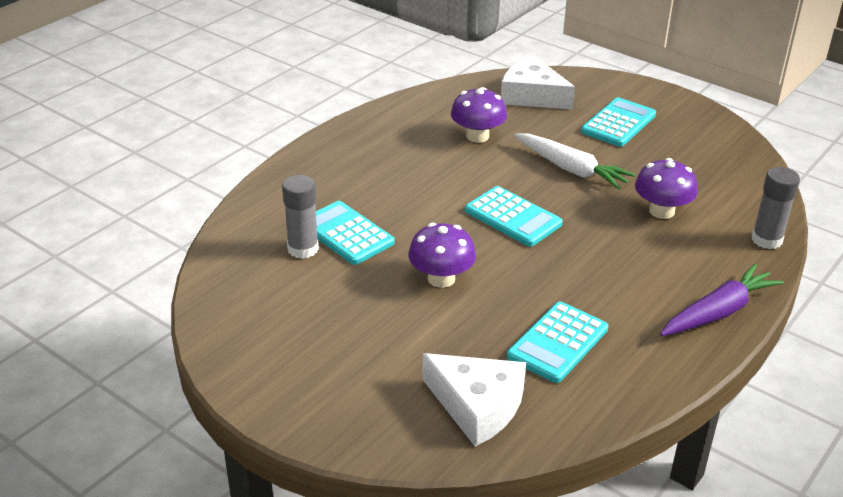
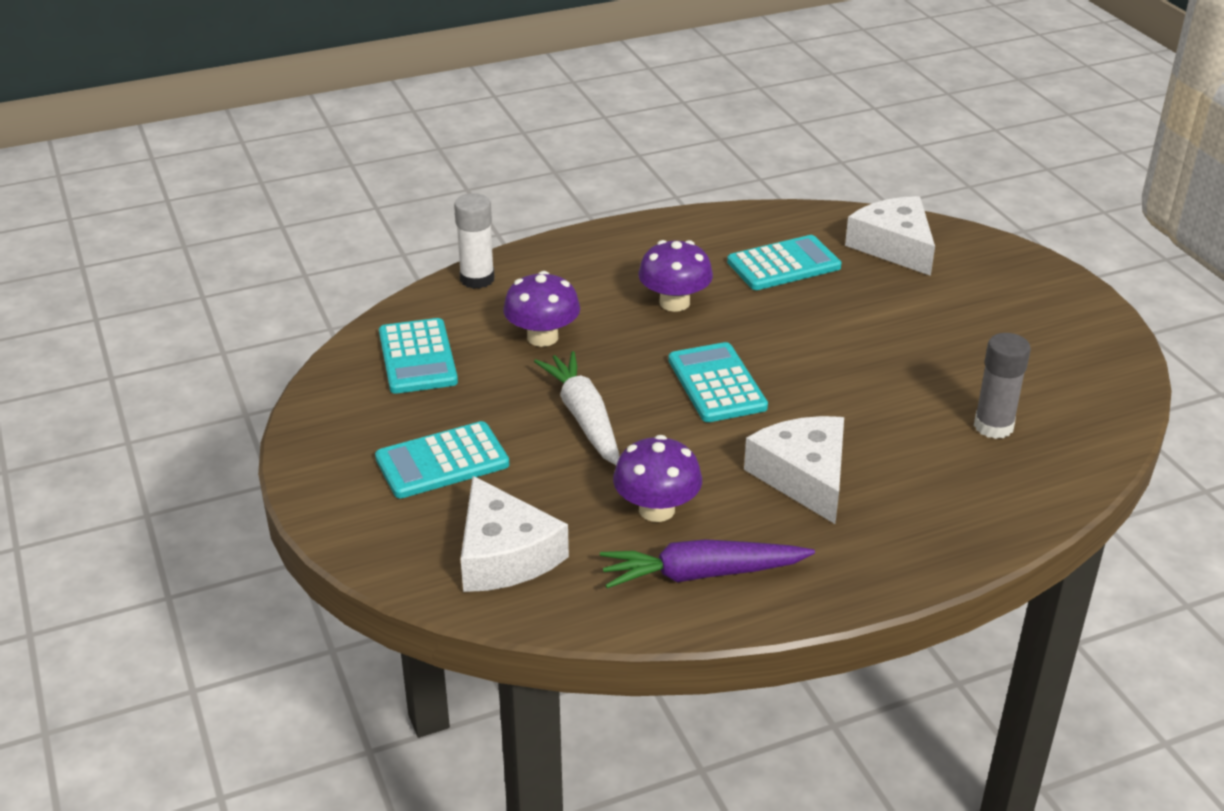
camera: 150 degrees left, 0 degrees up
(346, 234) = (930, 428): turquoise calculator -> turquoise calculator (417, 357)
(409, 177) = (804, 476): none -> white cheese
(441, 278) = (852, 347): purple mushroom -> purple mushroom (674, 303)
(718, 312) = (611, 243): purple carrot -> purple carrot (701, 574)
(766, 240) = (477, 279): grey glue stick -> white glue stick

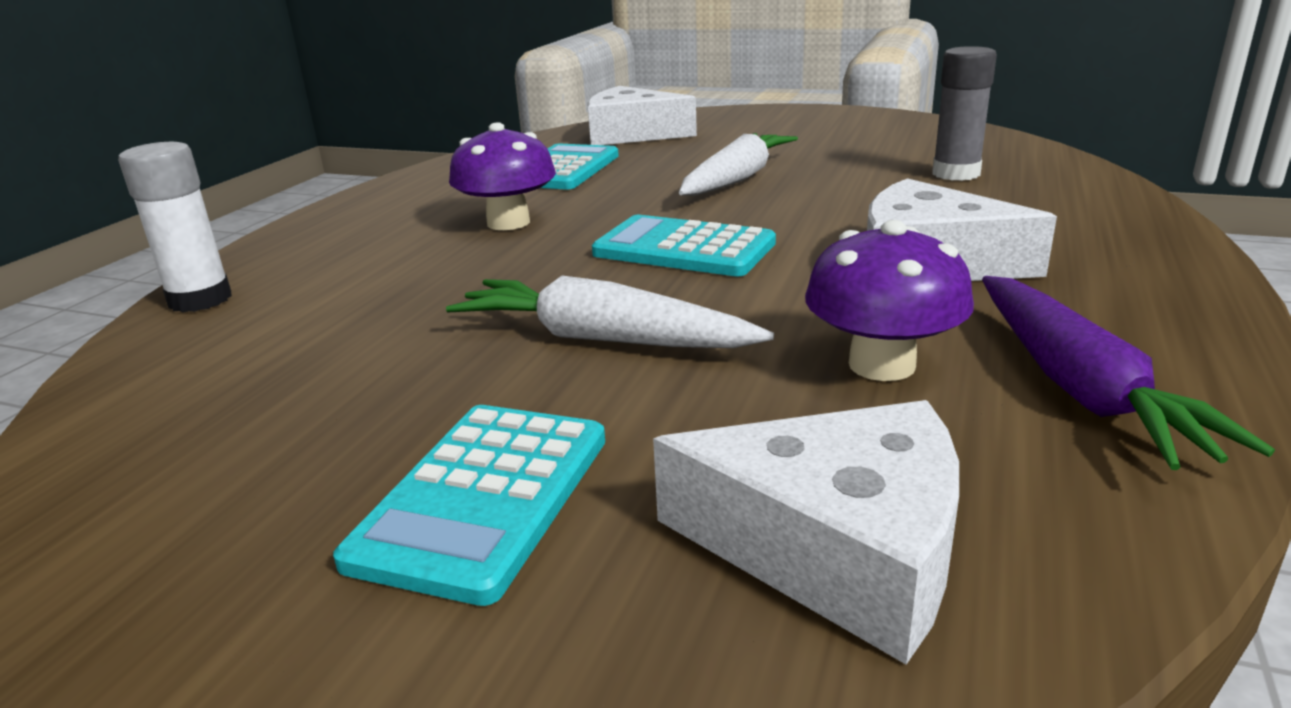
camera: 45 degrees left, 10 degrees down
(417, 357) = (217, 405): turquoise calculator -> none
(542, 337) = (397, 304): purple mushroom -> none
(701, 574) = (1080, 388): purple carrot -> purple carrot turned 45 degrees counterclockwise
(857, 342) = (737, 179): none -> white carrot

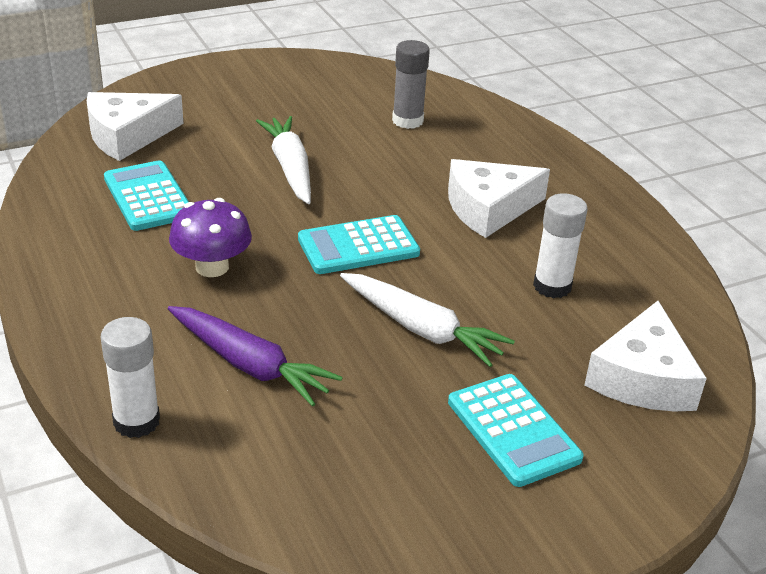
camera: 50 degrees left, 10 degrees up
(601, 339) = (422, 329): white carrot -> white carrot turned 120 degrees counterclockwise
(837, 549) = (642, 378): white cheese -> white cheese turned 135 degrees clockwise
(882, 365) = (552, 286): purple mushroom -> white glue stick
(1080, 388) = (627, 265): purple carrot -> purple carrot (250, 365)

